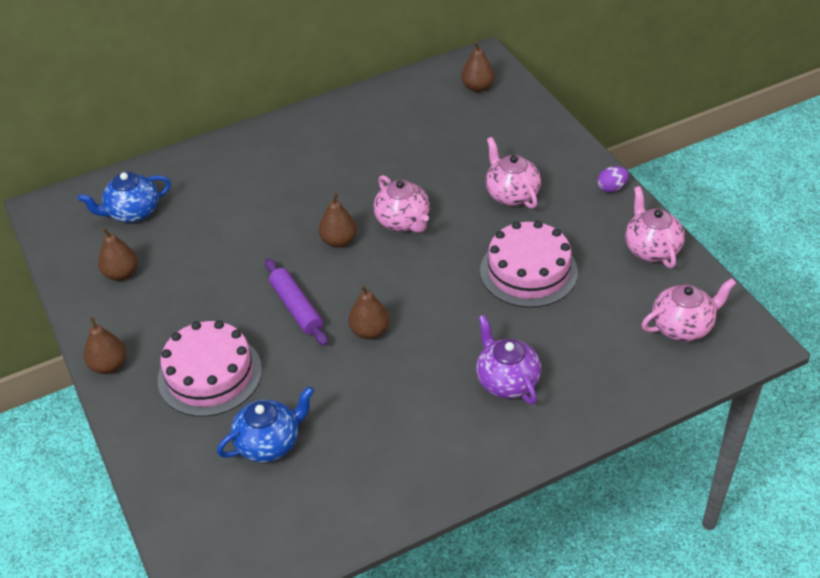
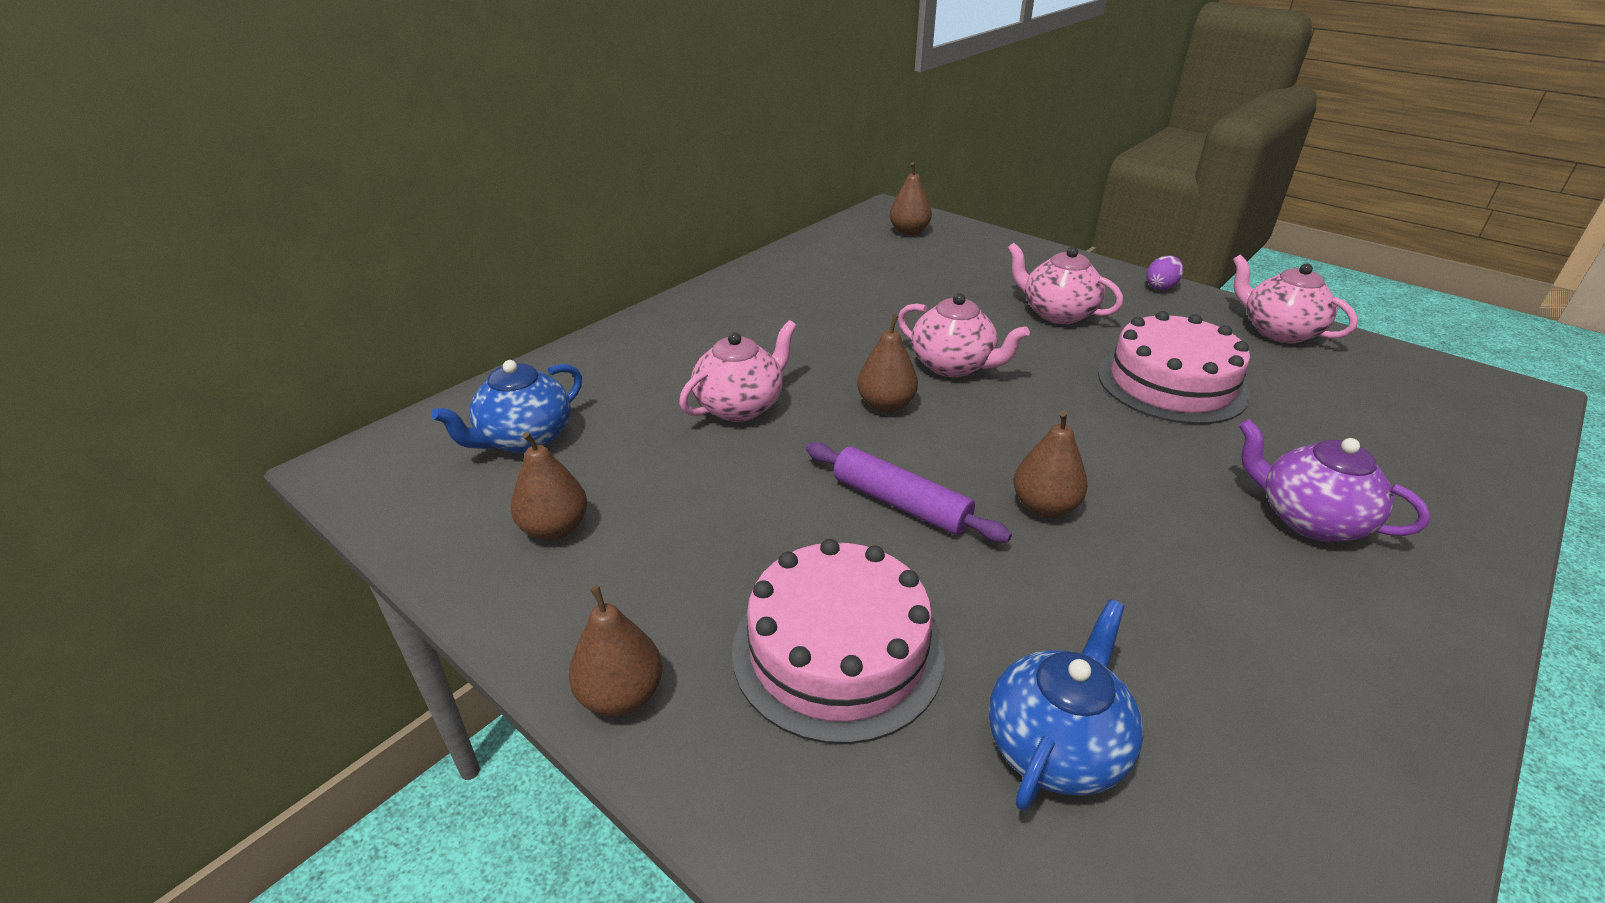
camera: 25 degrees left, 10 degrees down
(682, 326) = (1422, 398): pink teapot -> pink teapot (740, 406)

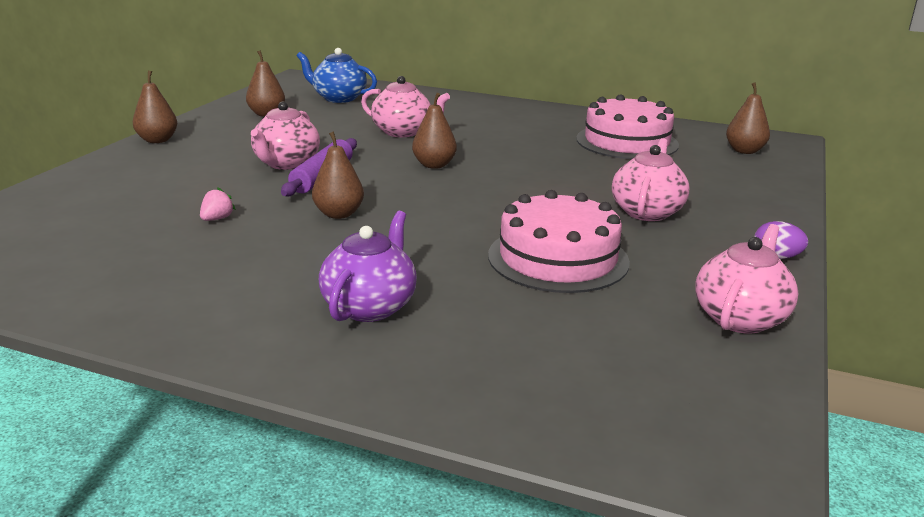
camera: 70 degrees right, 10 degrees down
(838, 651) = (191, 173): pink cake -> pink cake (627, 142)
(953, 366) = (509, 180): pink teapot -> pink teapot (286, 163)
(1051, 629) = (217, 219): none -> pink strawberry
(1056, 746) = (128, 222): blue teapot -> none

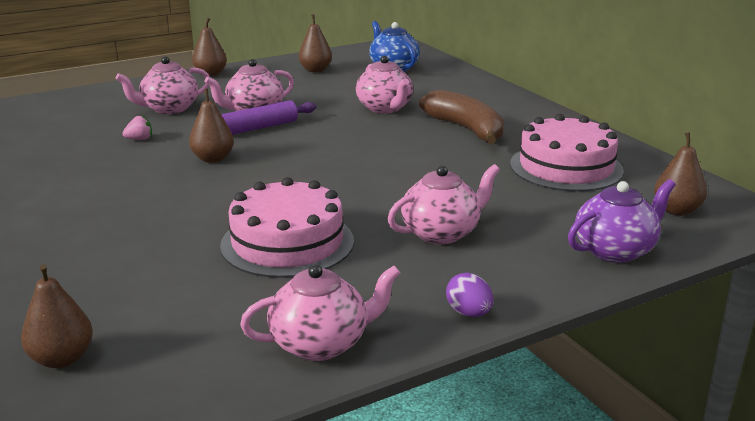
camera: 40 degrees right, 0 degrees up
(184, 183) = (169, 109): none -> pink teapot
(370, 306) = (105, 227): purple teapot -> purple teapot (615, 250)
(434, 165) = (352, 141): brown pear -> brown pear (62, 359)
(503, 133) = (466, 129): none -> brown banana

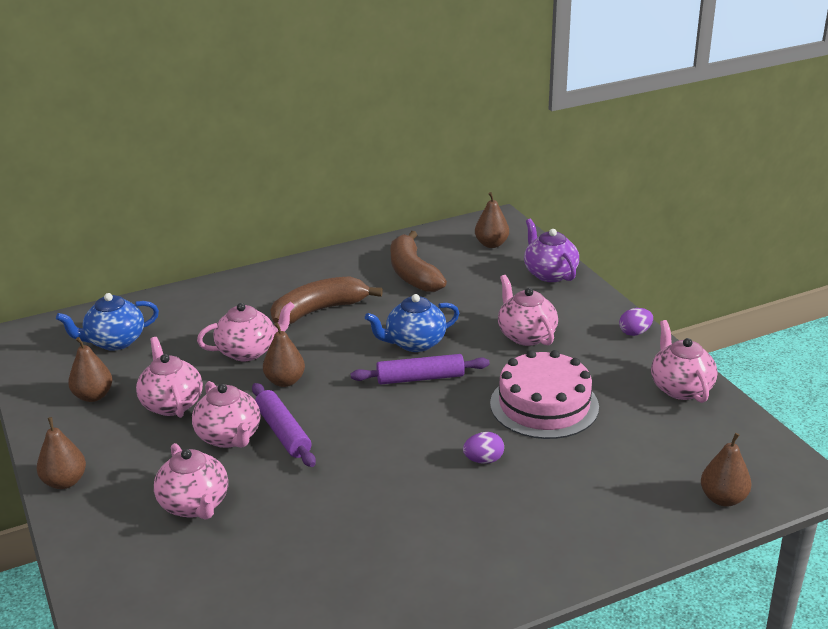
camera: 85 degrees left, 5 degrees up
(140, 139) = (294, 517): pink strawberry -> none
(192, 210) = (483, 460): none -> purple egg
(213, 159) = (363, 457): brown pear -> brown pear (285, 381)
(303, 91) = (172, 404): none -> pink teapot
(343, 177) = (420, 378): none -> purple rolling pin
(411, 173) = (414, 343): none -> blue teapot
(566, 167) = (413, 274): pink cake -> brown banana

